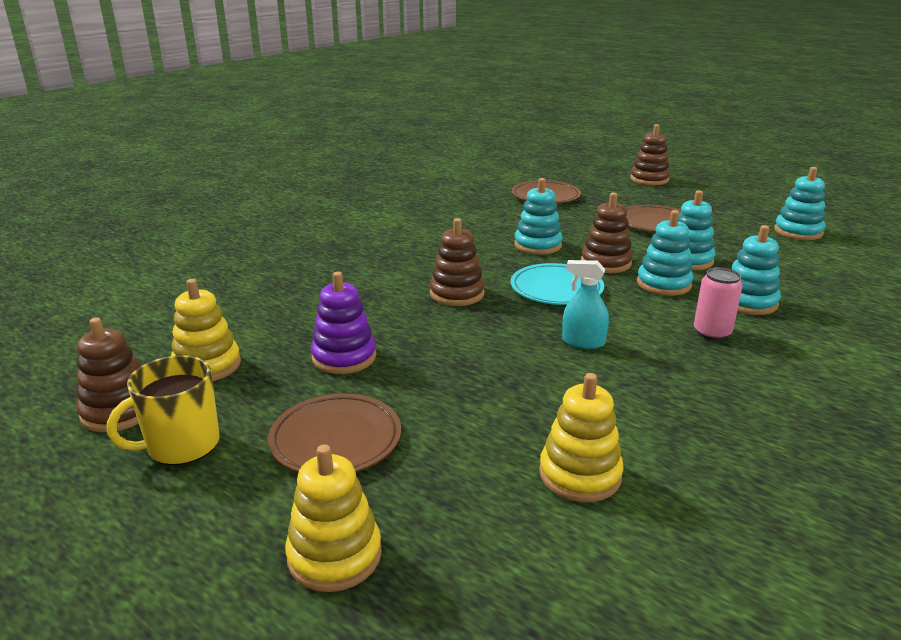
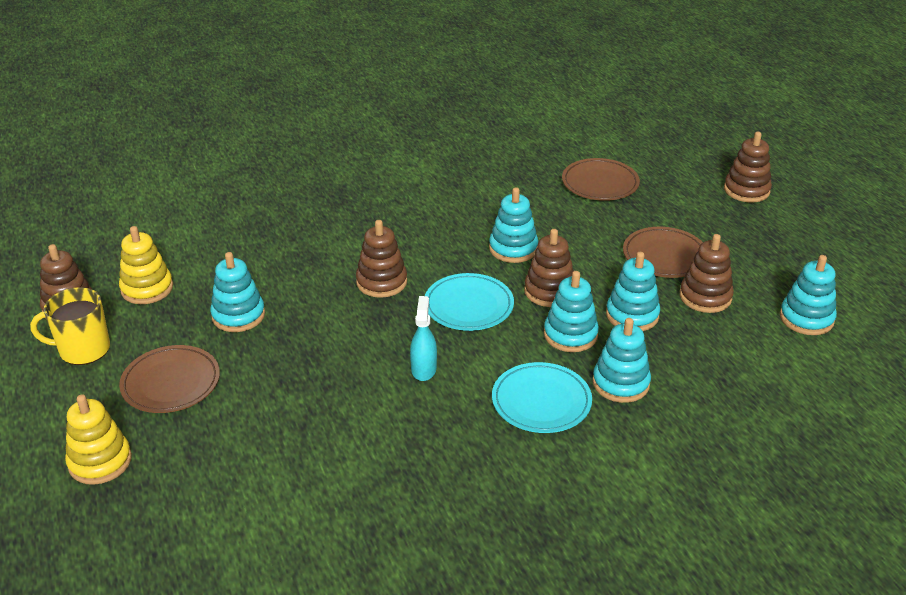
camera: 30 degrees right, 10 degrees up
(344, 357) = (238, 315): purple stacking toy -> turquoise stacking toy
(580, 475) = (289, 475): yellow stacking toy -> none
(583, 342) = (423, 369): turquoise spray bottle -> turquoise spray bottle turned 45 degrees clockwise
(712, 333) = (541, 401): pink can -> turquoise plate
(718, 237) = (705, 297): none -> brown stacking toy

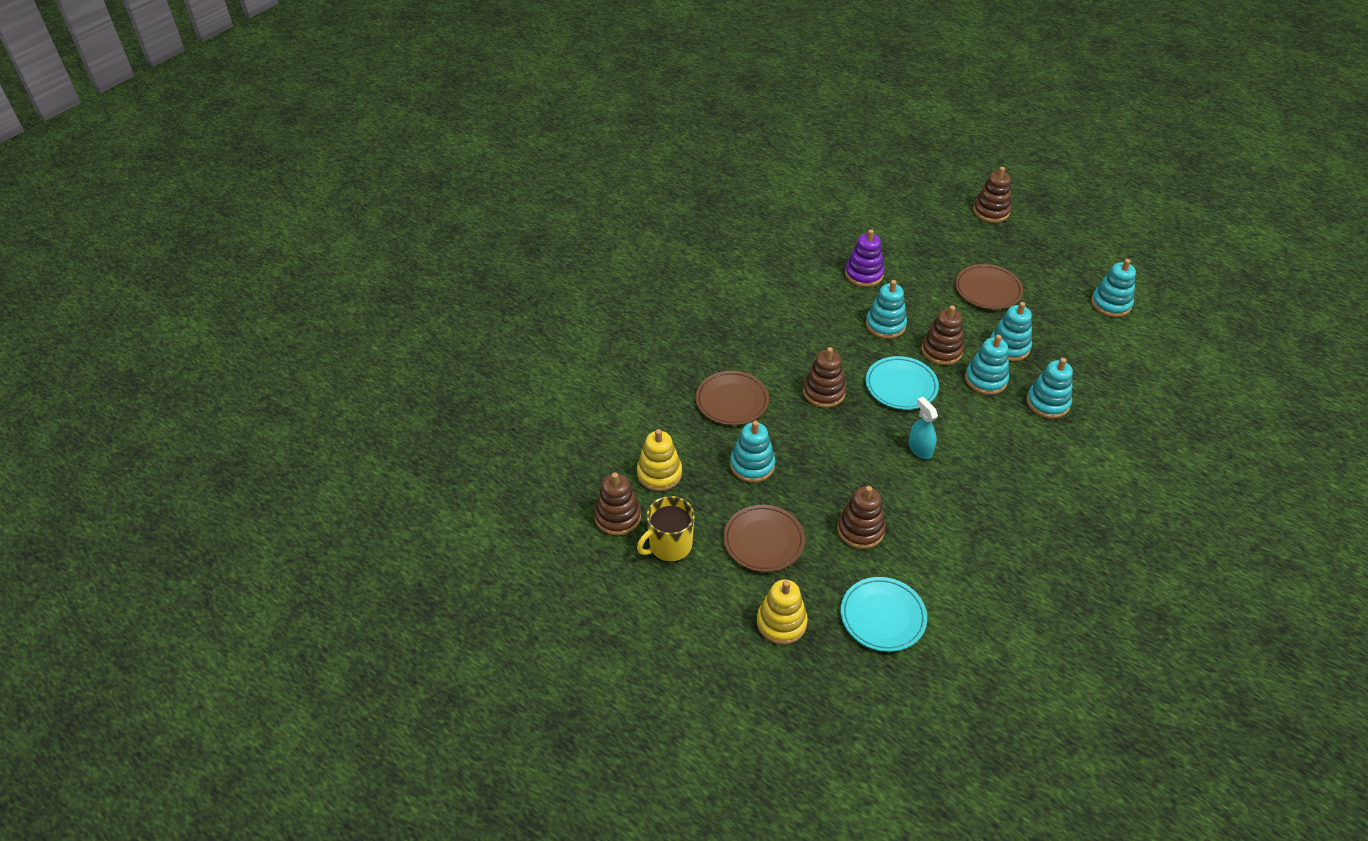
camera: 30 degrees left, 10 degrees up
(540, 199) = (864, 274): none -> purple stacking toy
(541, 401) = (1014, 439): turquoise plate -> turquoise plate (882, 616)
(600, 183) = (891, 243): brown plate -> brown plate (732, 401)
(705, 297) = (1040, 313): brown stacking toy -> brown stacking toy (860, 530)

